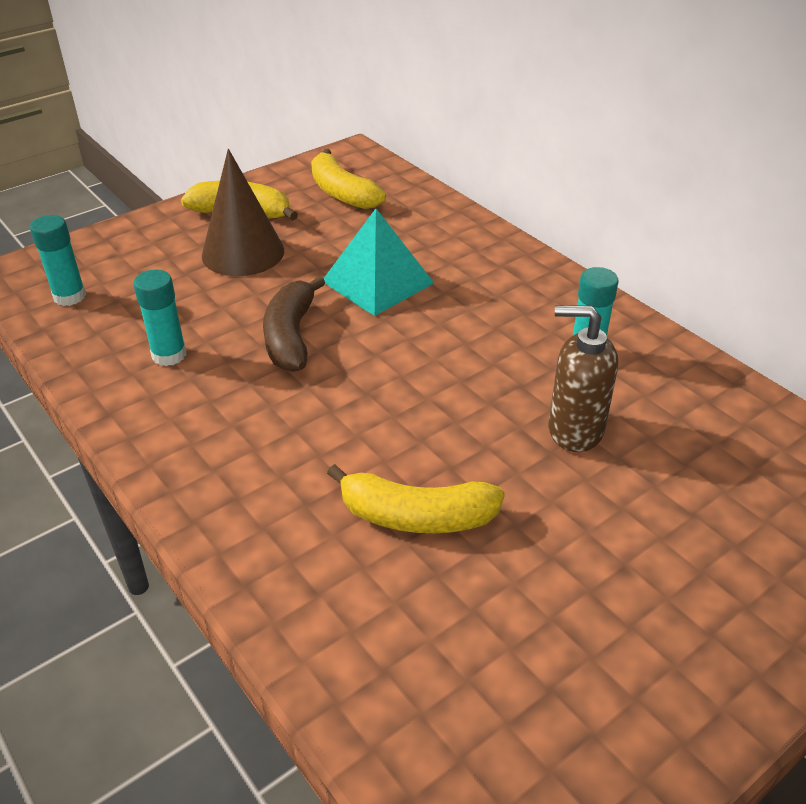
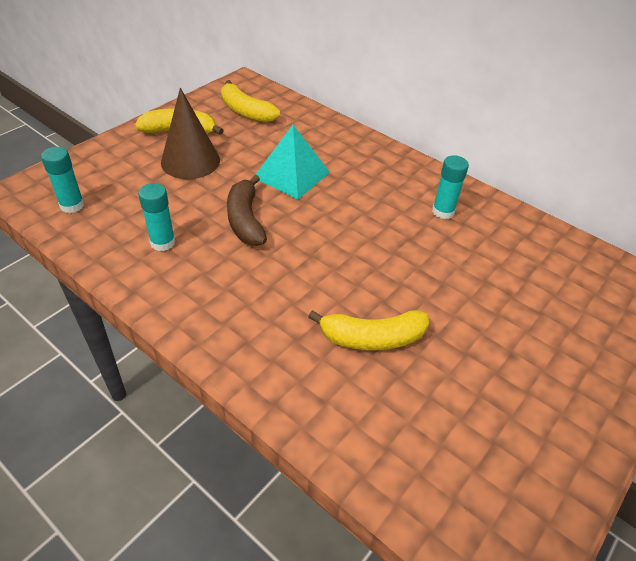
camera: 15 degrees left, 5 degrees up
(574, 430) = (452, 265): brown soap dispenser -> none

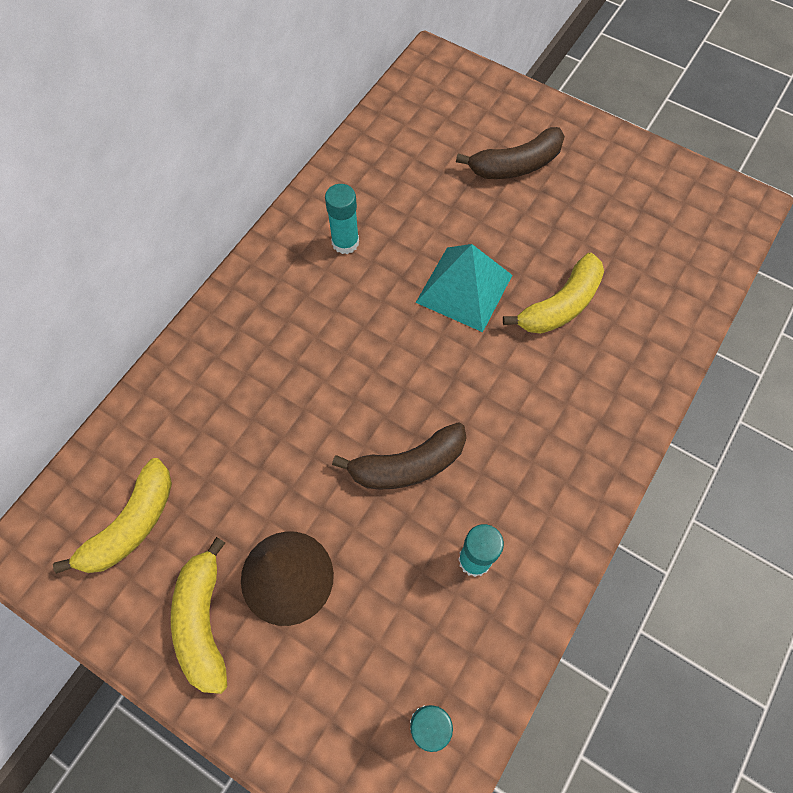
camera: 95 degrees left, 20 degrees up
(292, 175) = (299, 423): turquoise pyramid -> turquoise pyramid (464, 288)
(372, 338) = (560, 305): yellow banana -> yellow banana turned 60 degrees clockwise
(542, 336) = (515, 165): none -> brown banana

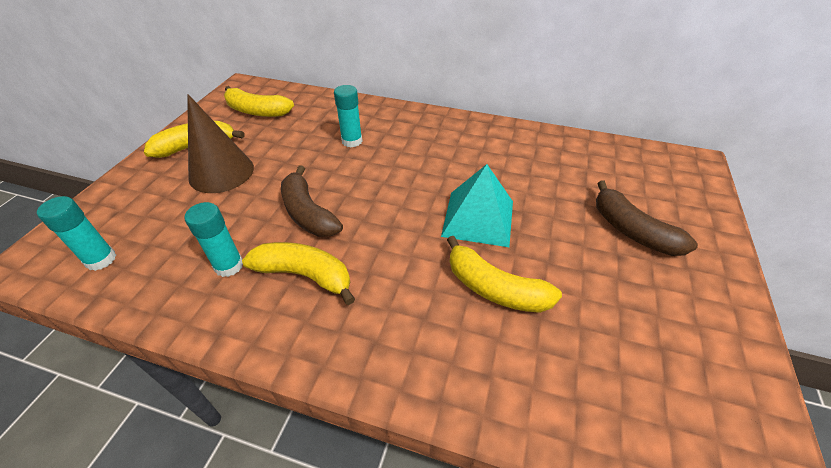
camera: 75 degrees right, 20 degrees down
(345, 242) = (484, 149): turquoise glue stick -> turquoise glue stick (352, 141)
(507, 476) = (305, 275): none -> yellow banana

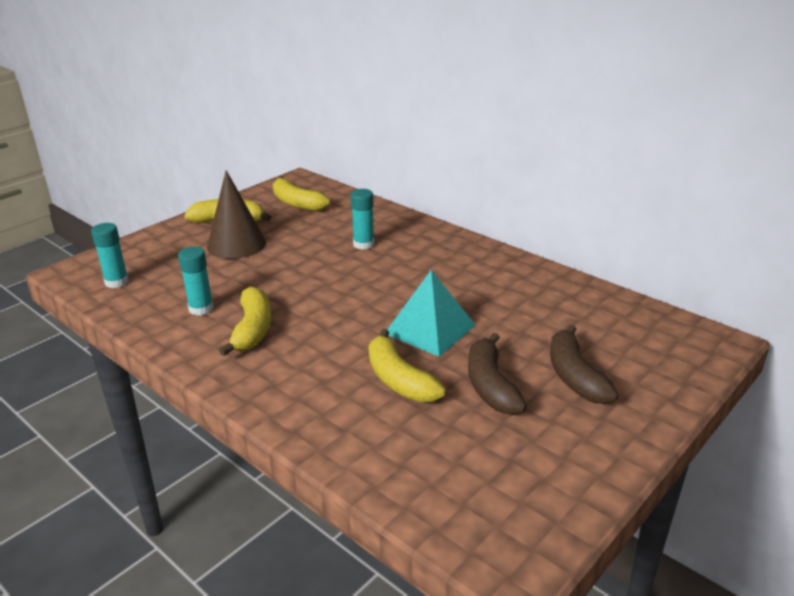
camera: 25 degrees right, 15 degrees down
(305, 275) = (252, 330): yellow banana -> yellow banana turned 45 degrees clockwise
(308, 213) = (285, 289): brown banana -> brown banana (490, 385)

